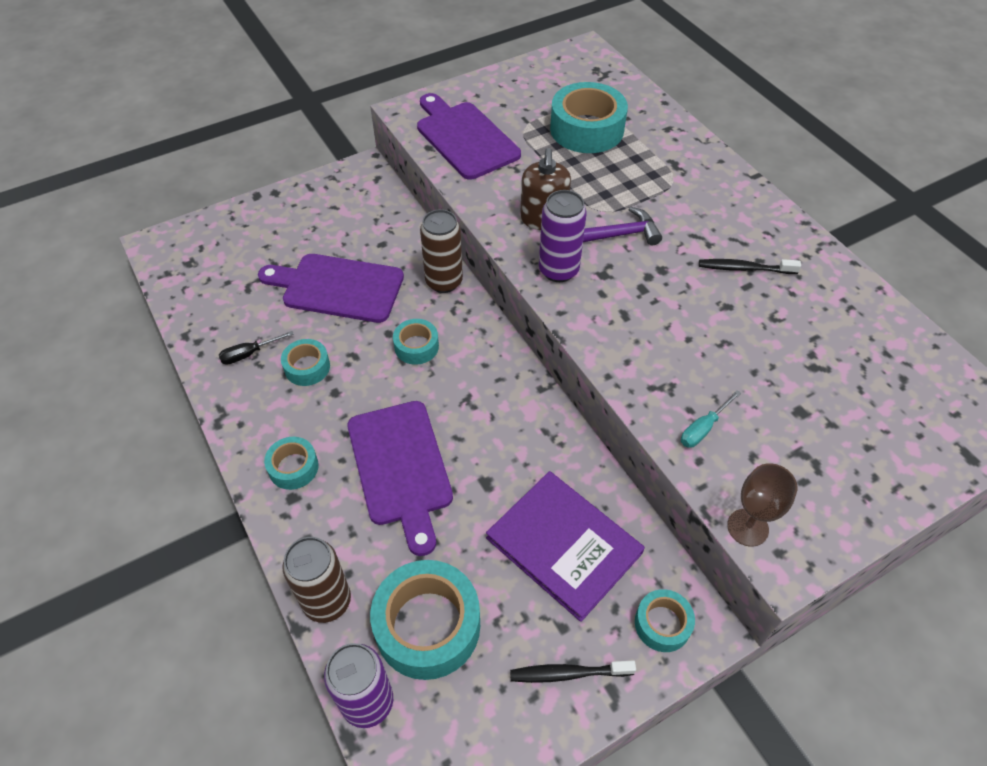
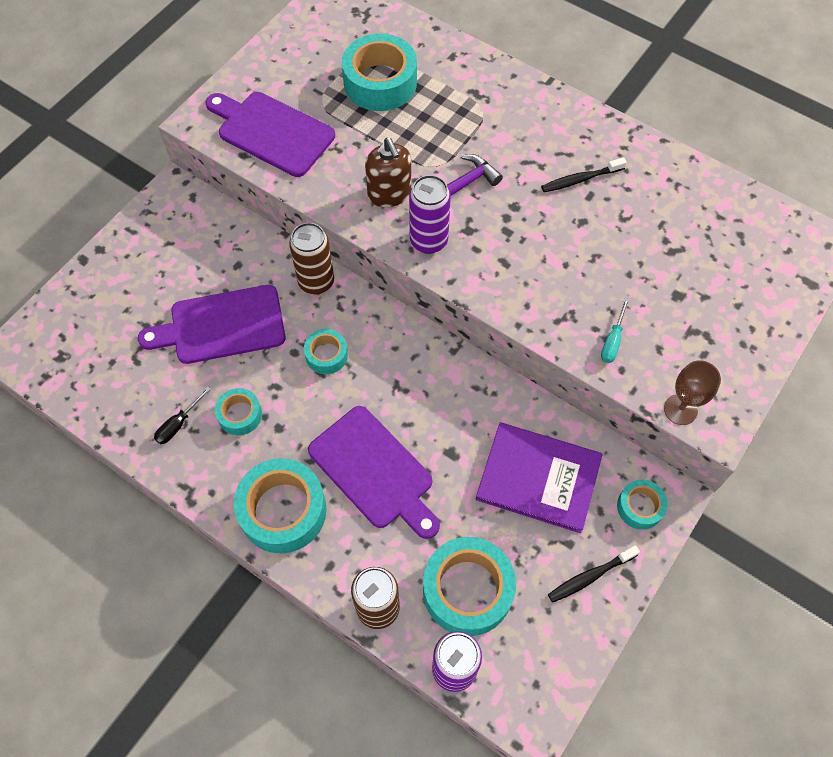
camera: 25 degrees left, 10 degrees up
(293, 467) = (283, 510): turquoise tape -> turquoise tape, size x1.88

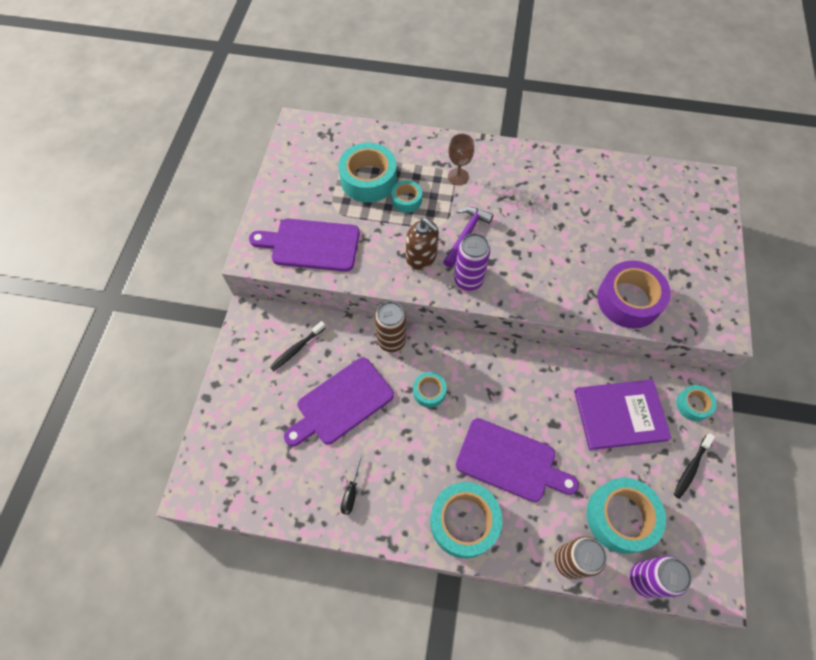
camera: 25 degrees left, 0 degrees up
(240, 415) = (392, 464): turquoise tape -> turquoise tape (406, 200)
(580, 179) = (542, 197): black toothbrush -> black toothbrush (297, 349)
(612, 341) = (628, 300): turquoise screwdriver -> purple tape
(680, 409) = (697, 329): brown goblet -> brown goblet (458, 177)

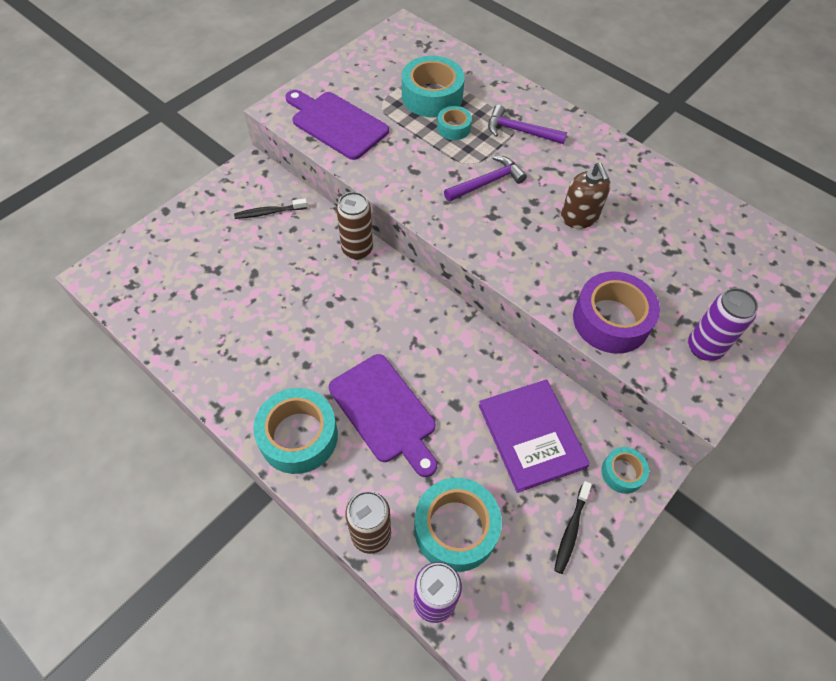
camera: 30 degrees right, 5 degrees down
(341, 403) = (271, 275): purple cutting board -> none
(351, 492) = (220, 351): black screwdriver -> none
(421, 257) = (428, 180): brown soap dispenser -> brown soap dispenser (579, 217)
(429, 391) = (357, 309): turquoise tape -> none
(458, 177) = (520, 131): brown goblet -> purple hammer
(468, 280) = (457, 221): purple can -> purple can (704, 347)
(620, 415) = (531, 436): purple book -> purple book turned 45 degrees clockwise
(691, 468) = (571, 530): black toothbrush -> black toothbrush turned 45 degrees counterclockwise

